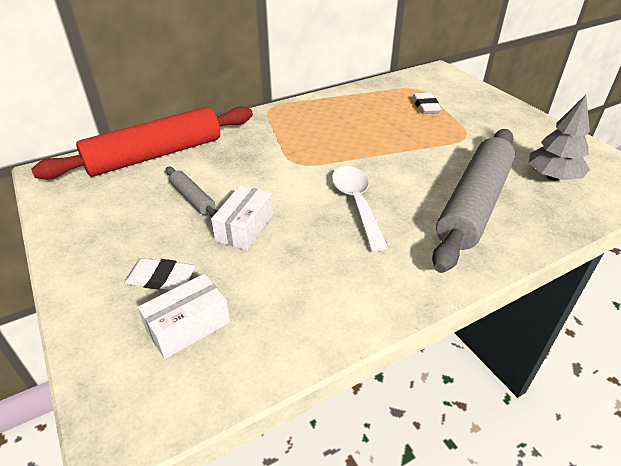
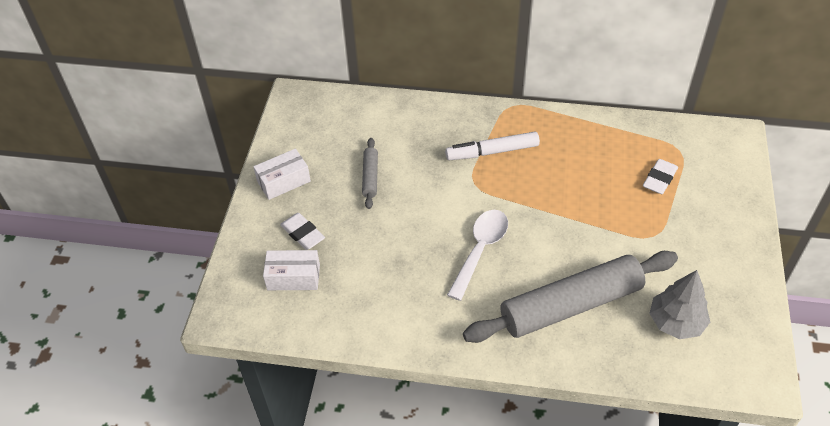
camera: 40 degrees right, 10 degrees up
(155, 155) = (377, 116): red rolling pin -> none
(245, 227) = (383, 224): white box -> white box (283, 181)
(287, 138) = (492, 152): none -> white marker

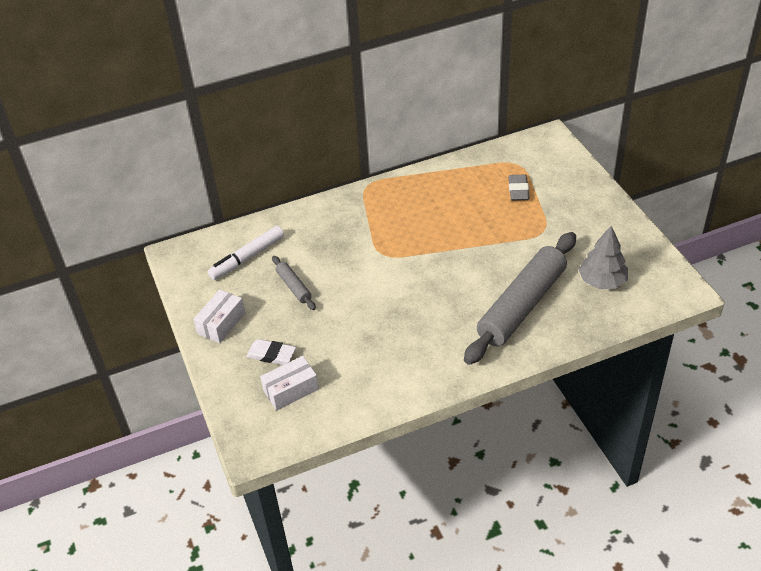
camera: 30 degrees left, 5 degrees down
(480, 250) = (425, 299): white spoon -> none
(492, 152) = (378, 225): white marker -> white marker (247, 258)
(659, 179) = (518, 190): white eraser -> grey eraser

